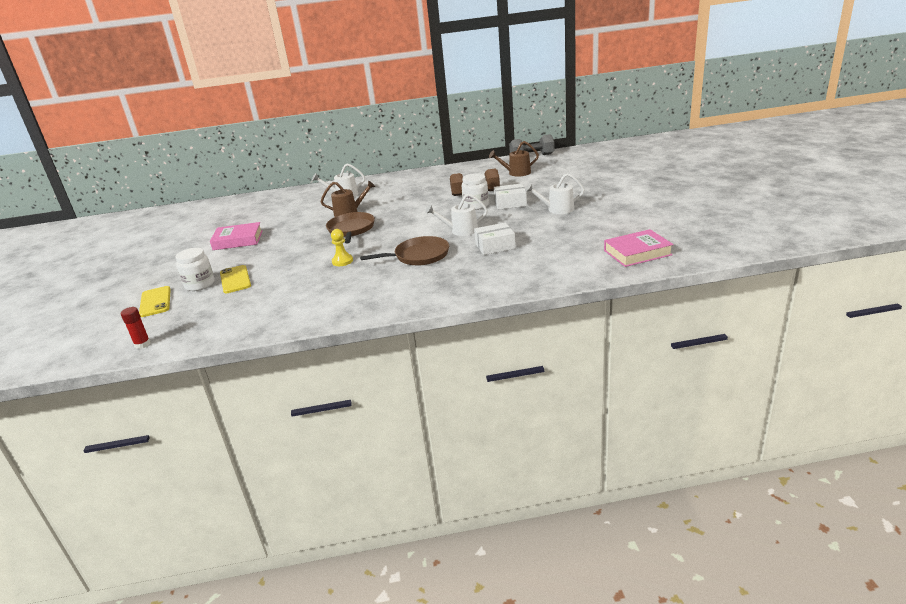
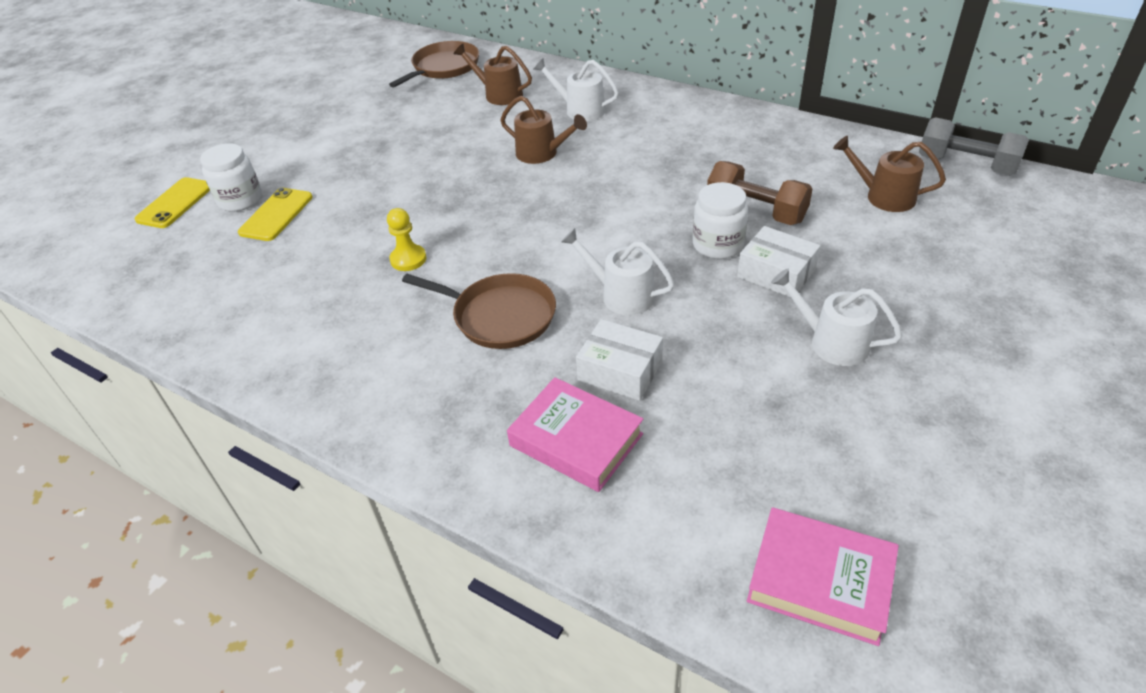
camera: 40 degrees right, 15 degrees up
(142, 344) = (80, 274): red glue stick -> none
(238, 240) = (368, 136): pink book -> pink book (576, 440)
(289, 205) = (499, 94): none -> brown watering can
(351, 229) = (498, 195): brown pan -> brown pan (443, 67)

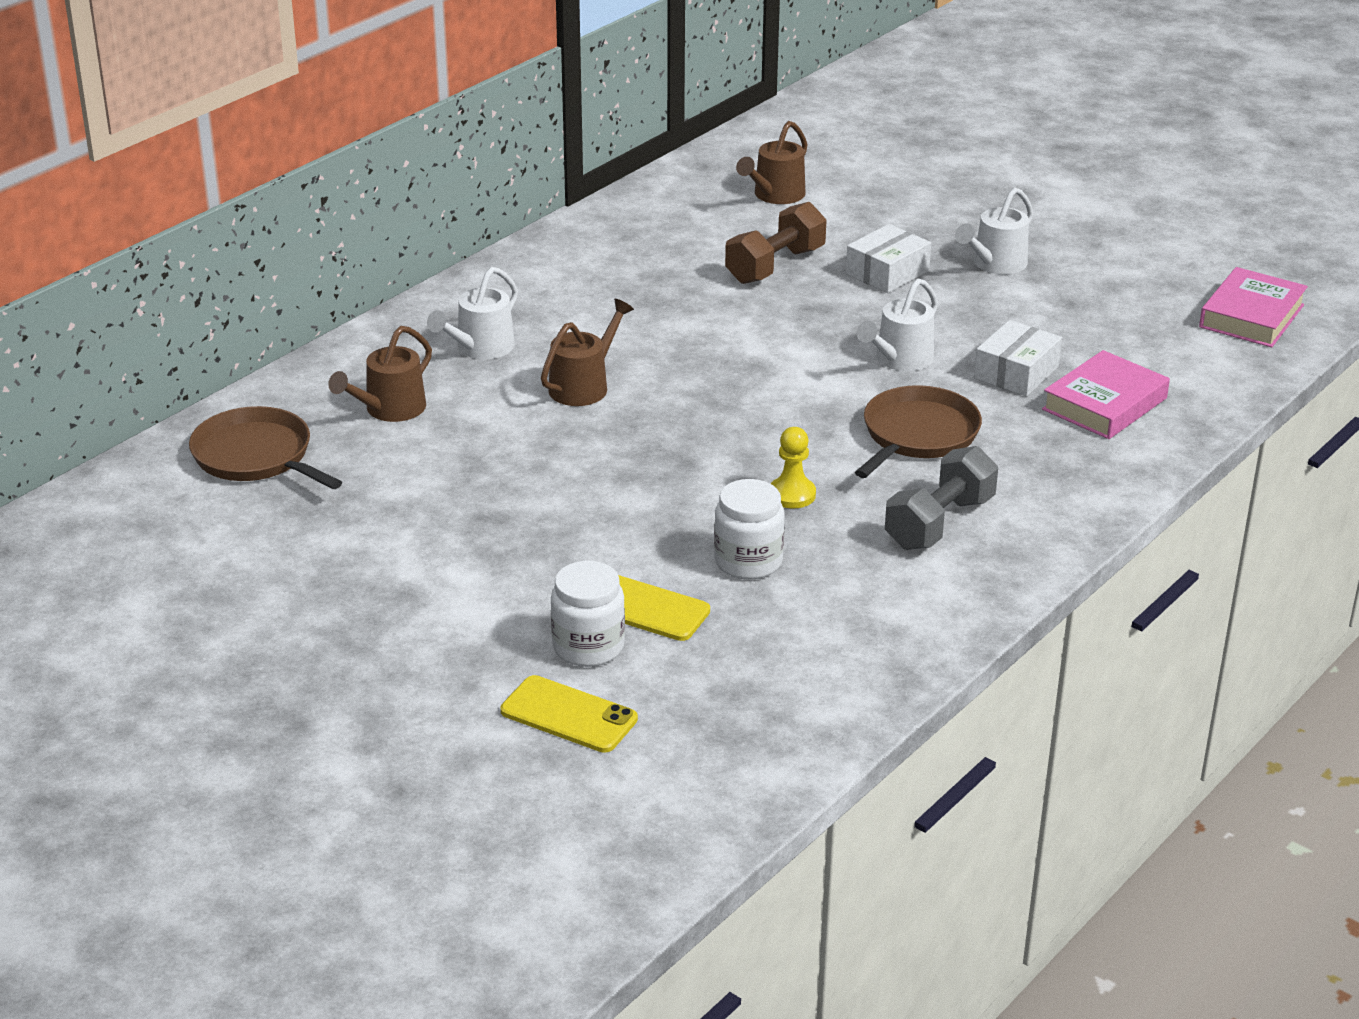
camera: 85 degrees left, 10 degrees down
(717, 245) = (830, 295): white jar -> white jar (748, 562)
(966, 165) = (736, 144): grey dumbbell -> grey dumbbell (939, 523)

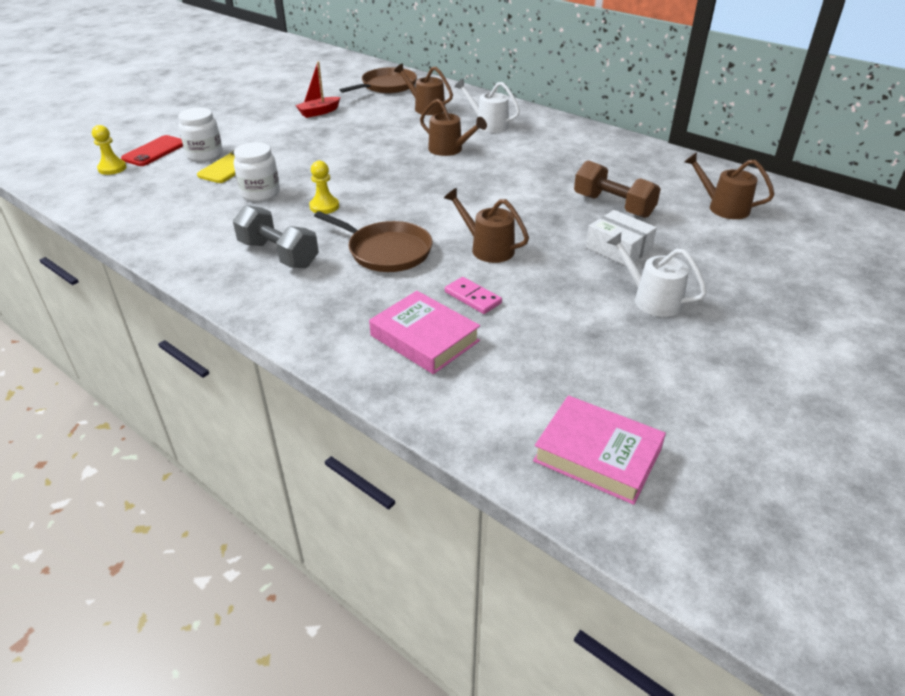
camera: 90 degrees right, 5 degrees up
(390, 530) = (319, 112): none -> red boat
(568, 715) = (154, 151): yellow phone -> red phone
(647, 755) = (112, 168): none -> yellow pawn
(900, 360) = (487, 248): white watering can -> brown watering can
(1016, 372) = (472, 297): white box -> pink domino

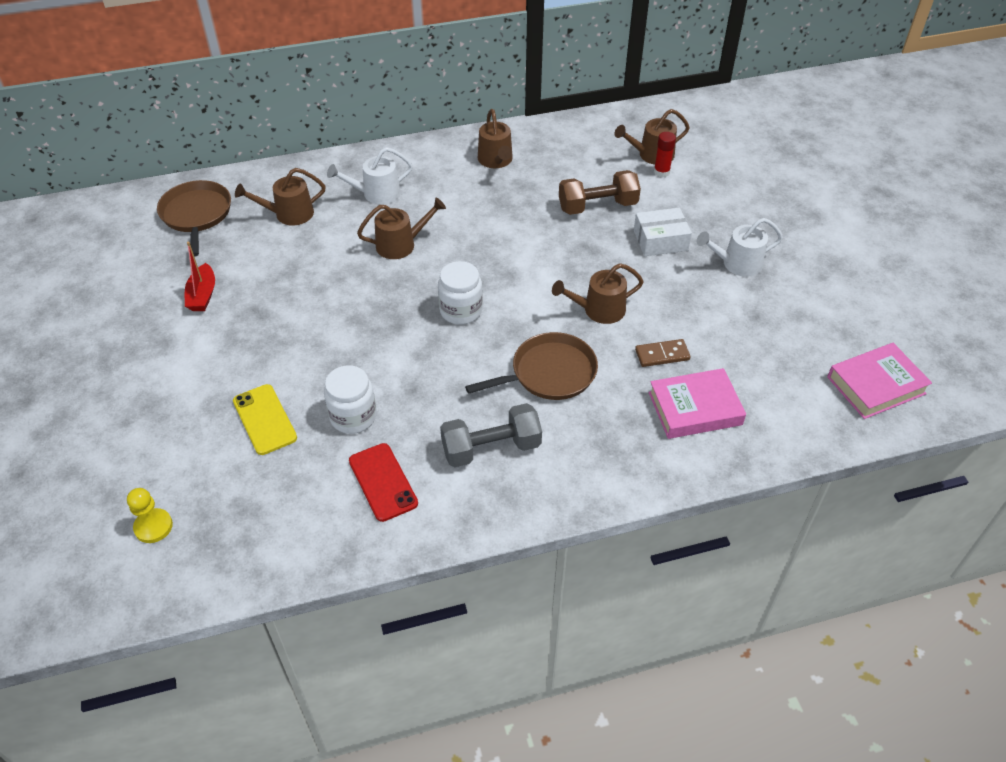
camera: 55 degrees left, 10 degrees up
(154, 151) = (147, 473): red phone -> red phone (383, 482)
(204, 154) = (208, 430): white jar -> white jar (461, 311)
(324, 206) = (429, 380): yellow pawn -> none
(472, 297) = (662, 355): pink domino -> brown domino
(595, 149) = (496, 160): none -> brown watering can
(709, 219) = (661, 172): none -> red glue stick

